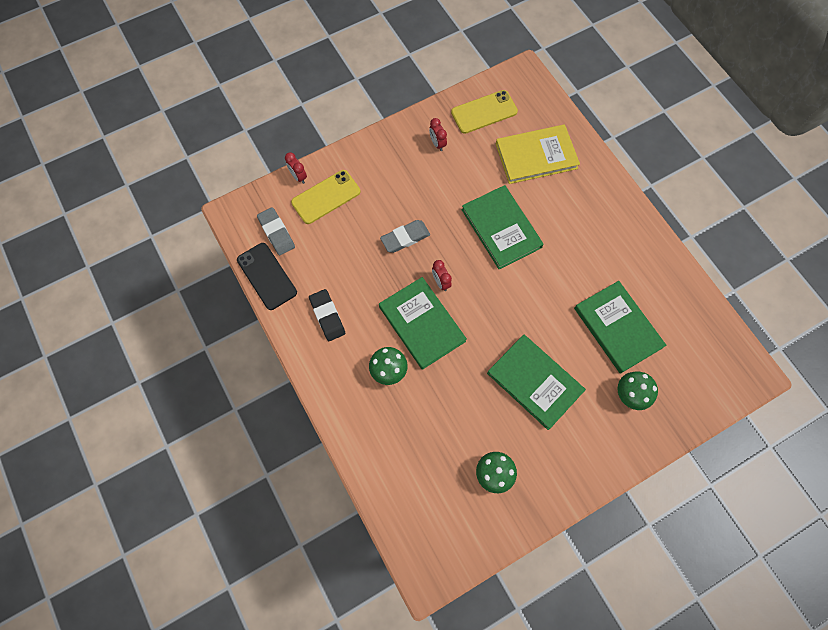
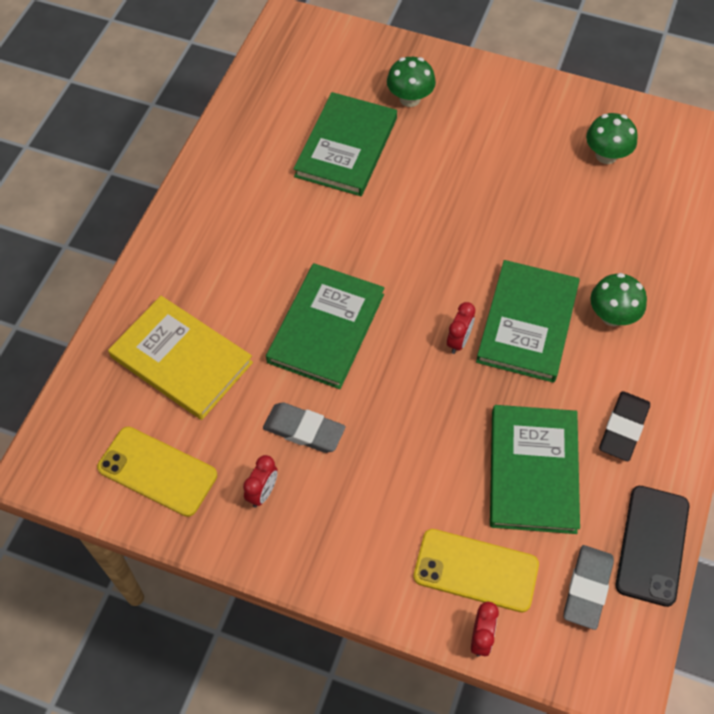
camera: 130 degrees left, 10 degrees down
(405, 238) = (439, 423): grey eraser -> grey eraser (304, 430)
(534, 382) = (480, 180): green book -> green book (533, 471)

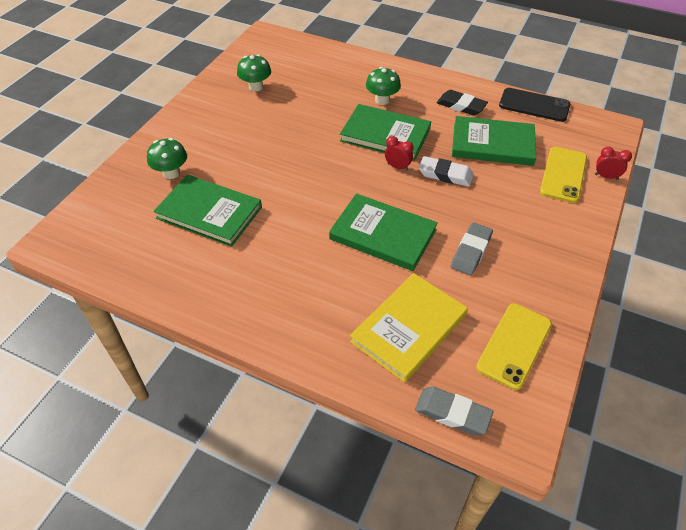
camera: 85 degrees left, 10 degrees down
(262, 492) = (524, 278): red clock -> none
(451, 402) = (445, 174): none -> white eraser
(587, 588) = (565, 132): grey eraser -> grey eraser (452, 413)

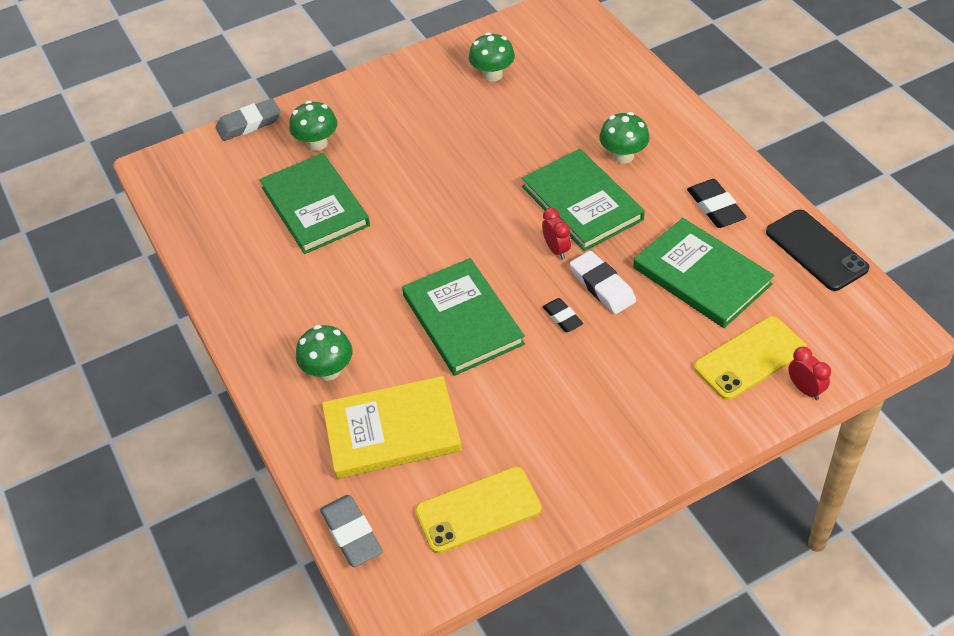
camera: 40 degrees right, 0 degrees up
(325, 313) = (328, 370): none -> green mushroom
(441, 203) = (562, 317): none -> black eraser
(471, 251) = (537, 389): grey eraser -> grey eraser (249, 124)

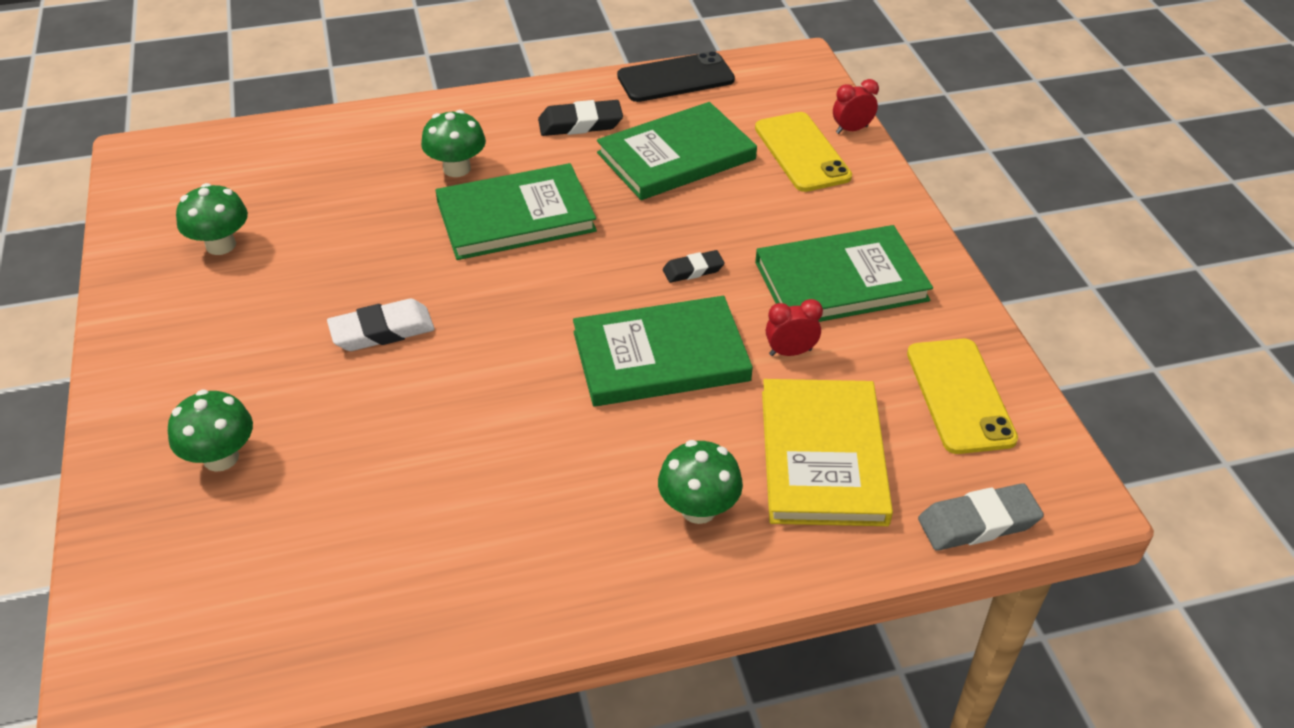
camera: 80 degrees left, 5 degrees down
(249, 124) = (103, 543): grey eraser -> none
(315, 206) = (362, 479): green book -> green book (841, 281)
(556, 249) = (582, 253): red clock -> red clock (790, 352)
(602, 286) = (658, 229): white eraser -> white eraser (382, 331)

